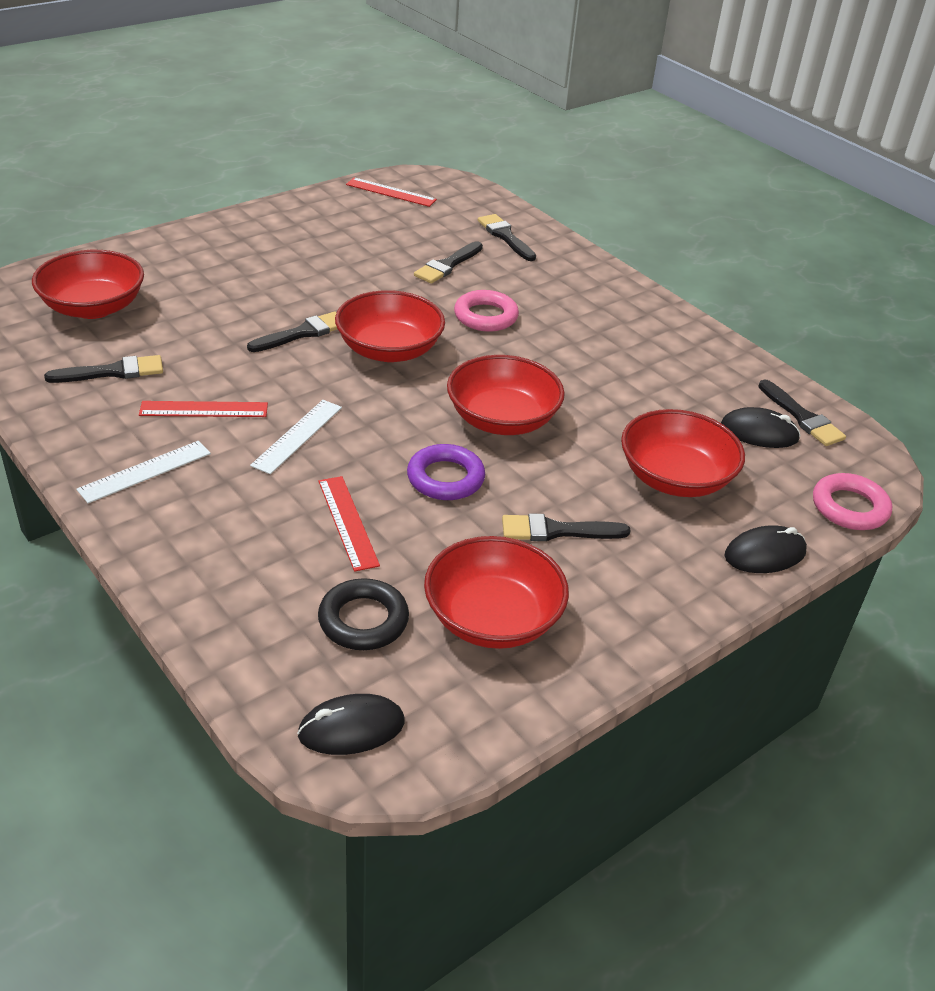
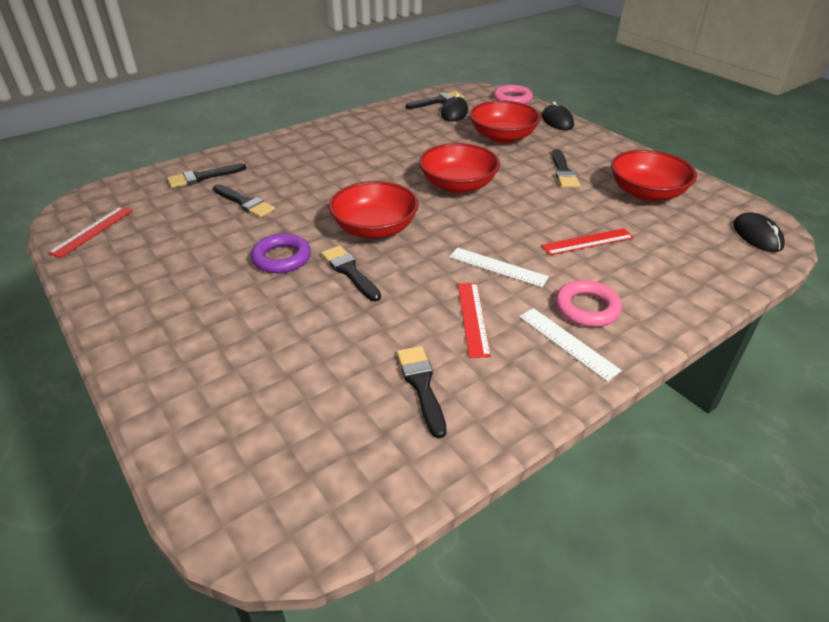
camera: 85 degrees left, 0 degrees up
(93, 307) = (292, 422): red bowl -> none
(363, 620) = (673, 234): black ring -> none
(445, 478) = (527, 206): purple ring -> purple ring (282, 258)
(485, 316) = (327, 188): pink ring -> pink ring (587, 308)

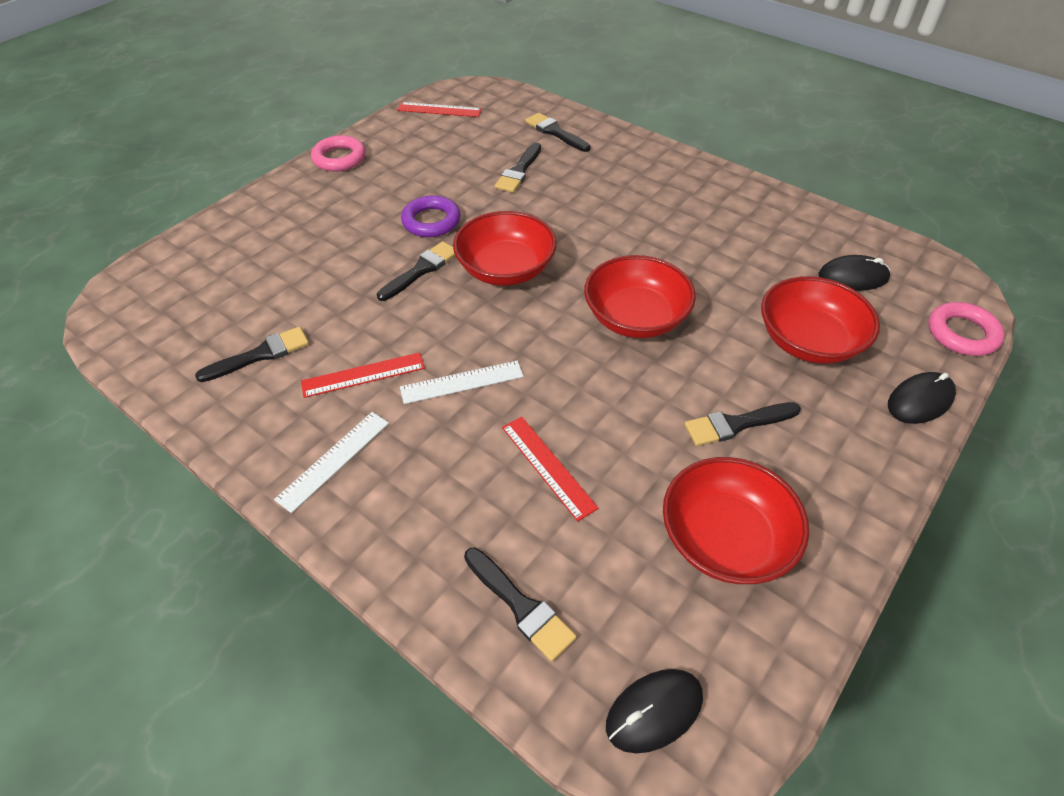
camera: 75 degrees right, 10 degrees up
(437, 101) = (879, 253): black brush -> black brush (521, 606)
(498, 267) = (462, 382): white ruler -> white ruler turned 60 degrees clockwise
(587, 308) = (400, 474): pink ring -> pink ring (339, 158)

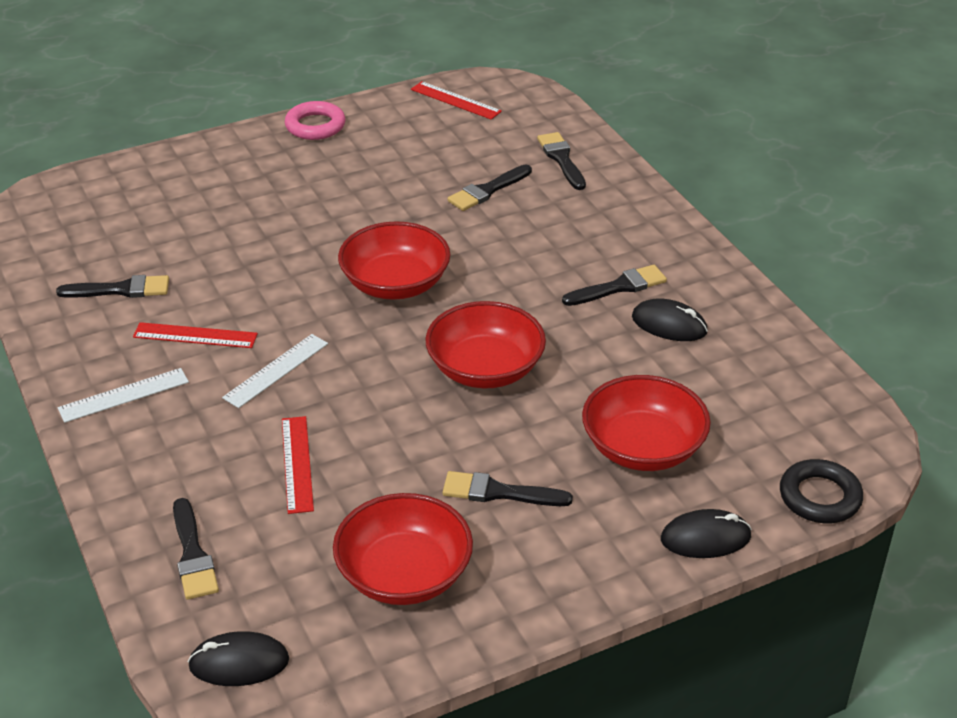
camera: 25 degrees right, 10 degrees down
(421, 270) = (314, 259): black brush -> black brush (619, 287)
(431, 221) = (358, 216): purple ring -> none
(462, 382) = (276, 370): white ruler -> white ruler turned 60 degrees counterclockwise
(853, 277) = (754, 405): black mouse -> black mouse (669, 324)
(962, 333) = (819, 497): pink ring -> black ring

